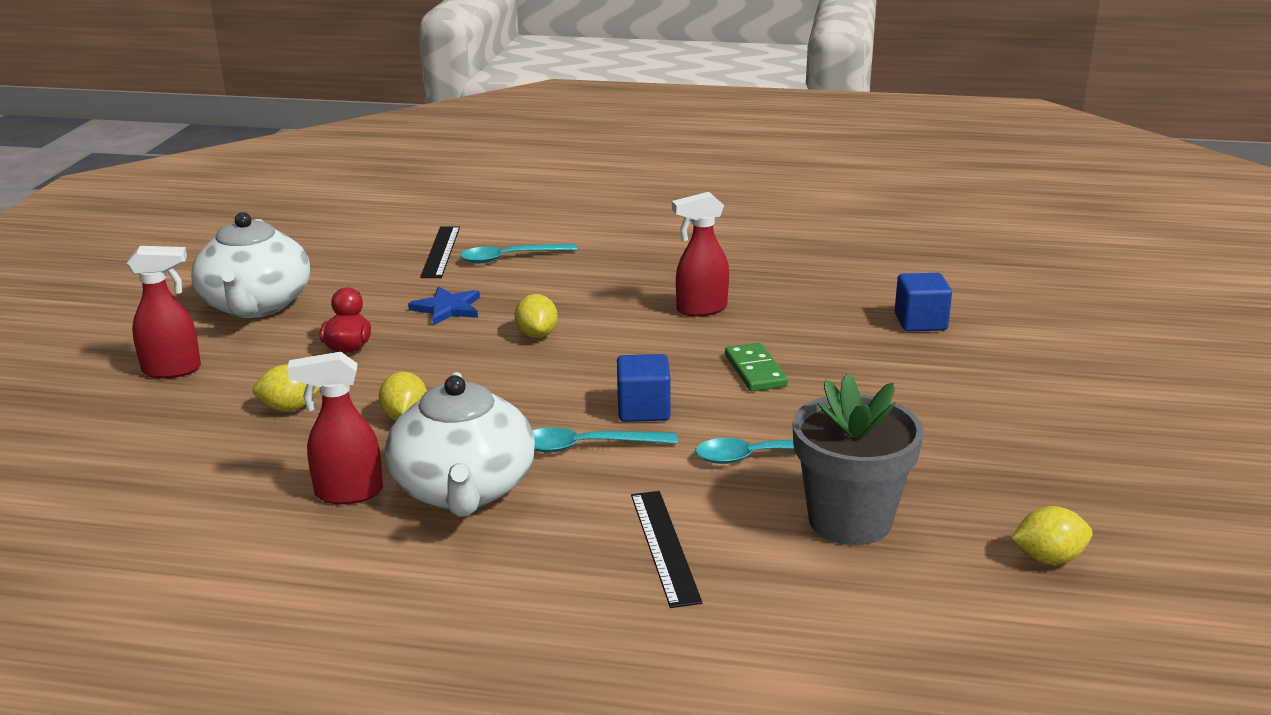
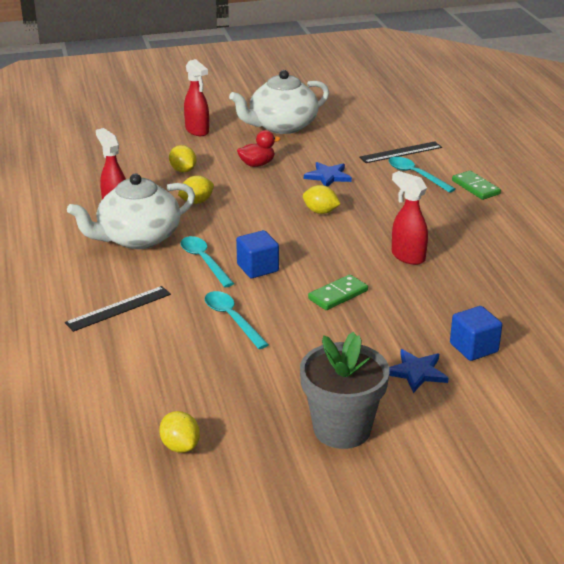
camera: 65 degrees right, 5 degrees up
(537, 334) = (320, 211): yellow lemon -> yellow lemon turned 60 degrees clockwise
(579, 235) = (475, 187): none -> green domino
(849, 520) = (179, 364): grey flower pot -> grey flower pot (342, 429)
(952, 364) = (416, 372): none -> blue star

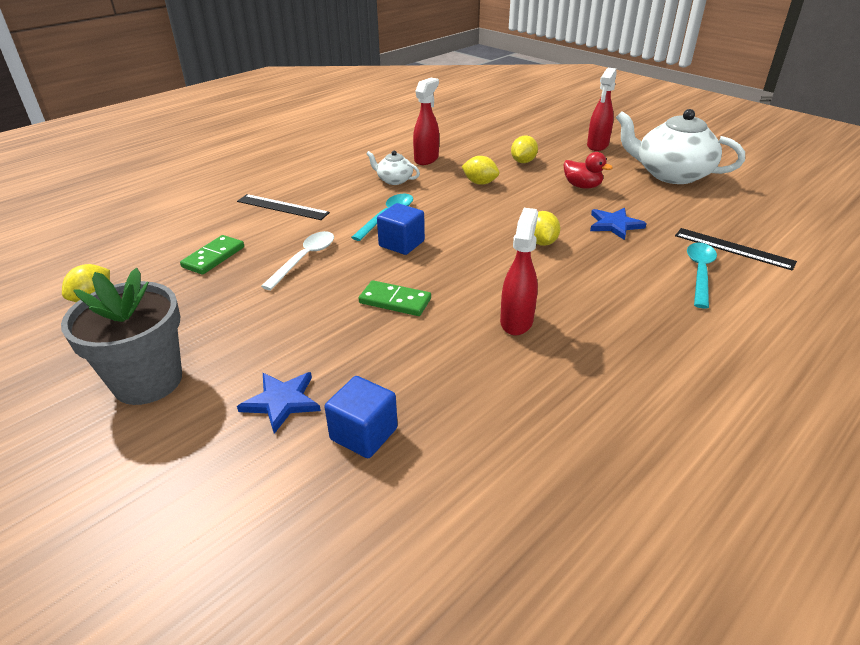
camera: 60 degrees right, 5 degrees up
(138, 238) = (394, 180): white teapot -> white teapot, size x0.47
(232, 319) = (304, 259): turquoise spoon -> white spoon
(475, 187) = (740, 323): green domino -> green domino (214, 257)

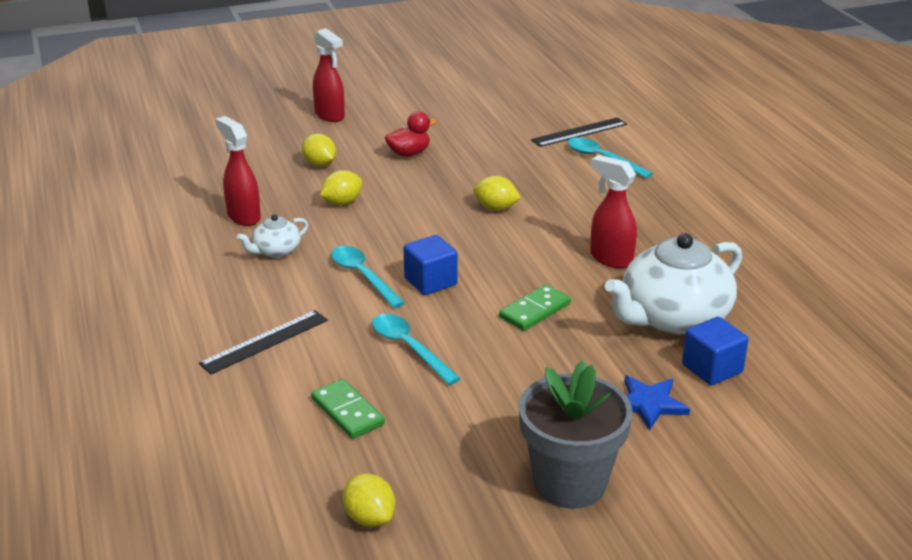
camera: 65 degrees left, 5 degrees down
(304, 259) = (409, 348): white spoon -> turquoise spoon
(614, 225) = (497, 165): blue star -> none
(671, 174) = (431, 106): white teapot -> white teapot (673, 317)

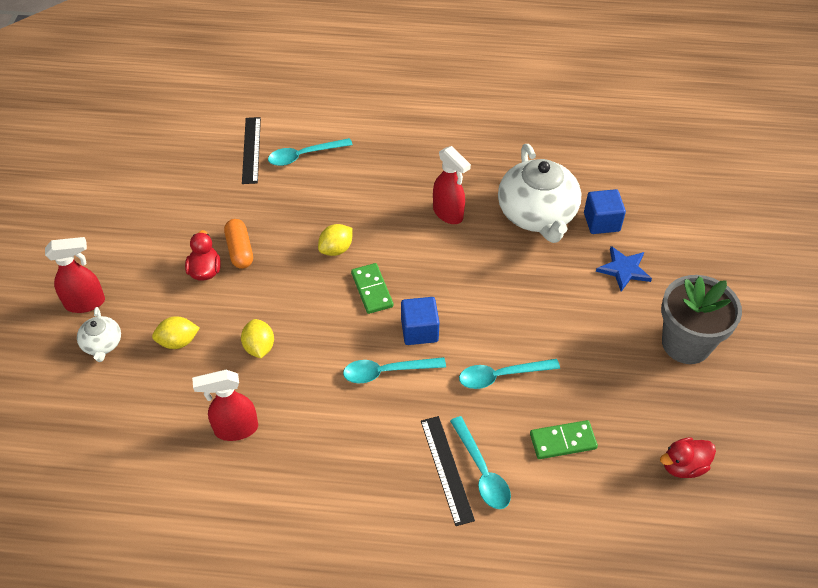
camera: 65 degrees left, 20 degrees up
(275, 364) = (482, 471): none -> turquoise spoon
(276, 251) = (311, 421): white teapot -> white teapot (102, 344)
(369, 518) = (683, 466): yellow lemon -> red duck
(448, 162) = (240, 250): none -> orange capsule
(534, 310) = (491, 284): green domino -> green domino (372, 290)
(610, 259) = (448, 214): red spray bottle -> red spray bottle turned 105 degrees counterclockwise

